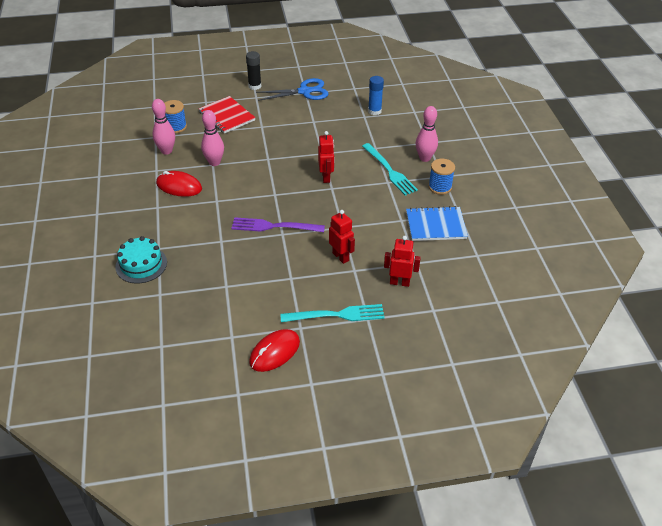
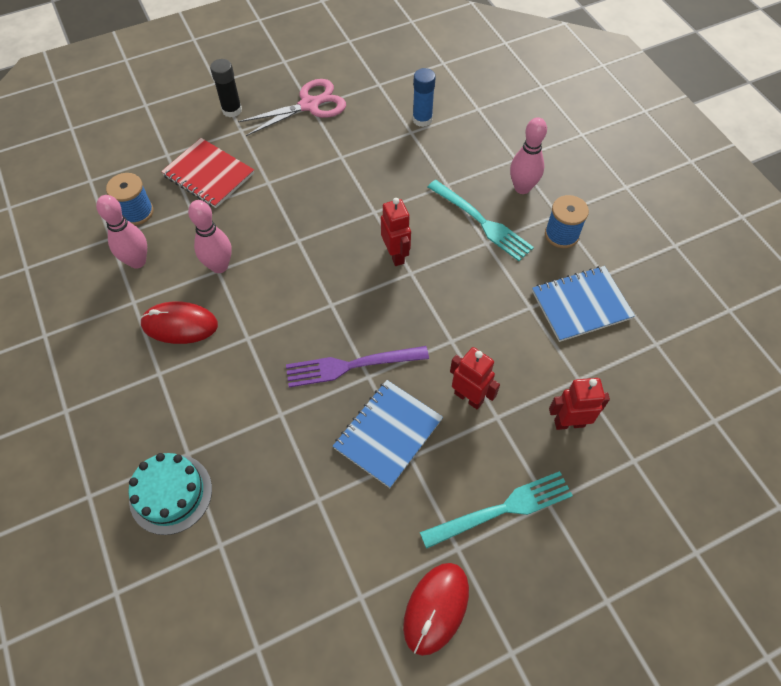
camera: 15 degrees left, 15 degrees up
(282, 264) = (388, 434): none -> blue notebook
(304, 91) = (309, 105): blue scissors -> pink scissors

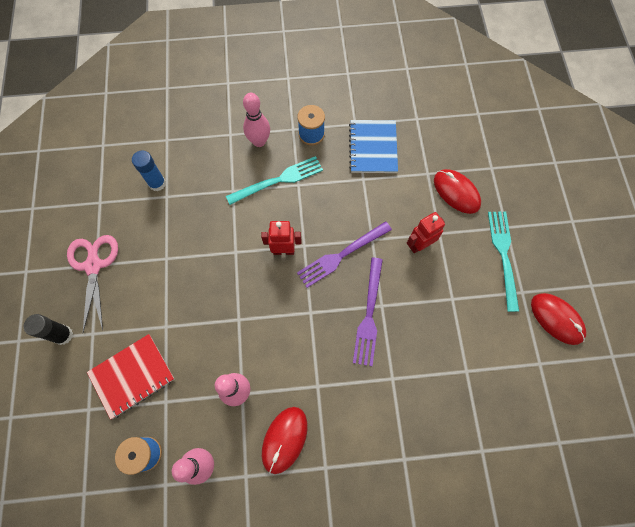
camera: 70 degrees left, 10 degrees up
(171, 494) = (433, 480): turquoise cake -> none
(388, 434) = (431, 307): blue notebook -> none
(415, 314) = (341, 255): none -> purple fork
(569, 423) = (456, 192): red robot -> red mouse

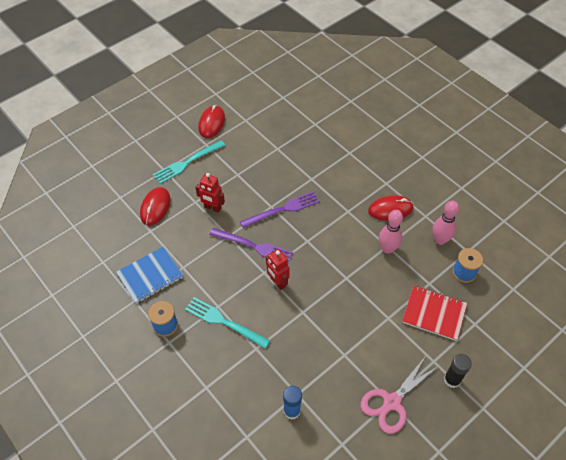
camera: 125 degrees left, 15 degrees down
(259, 141) = (198, 359): pink bowling pin -> none

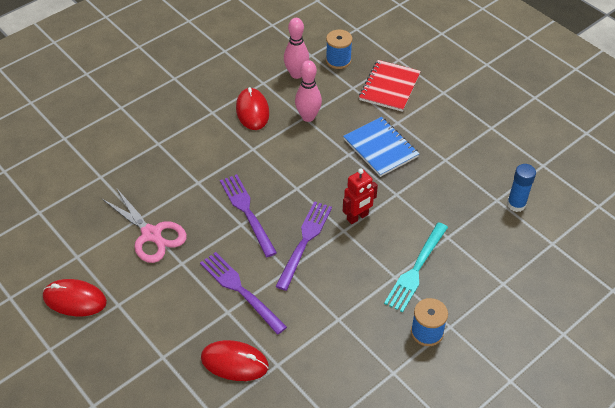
camera: 90 degrees left, 5 degrees down
(150, 276) = (353, 357): blue notebook -> blue notebook (380, 148)
(187, 163) = (152, 327): turquoise fork -> none
(212, 208) = (240, 290): red robot -> purple fork
(392, 402) = (492, 126): pink scissors -> pink scissors (151, 234)
(452, 380) = (461, 81): black glue stick -> none

